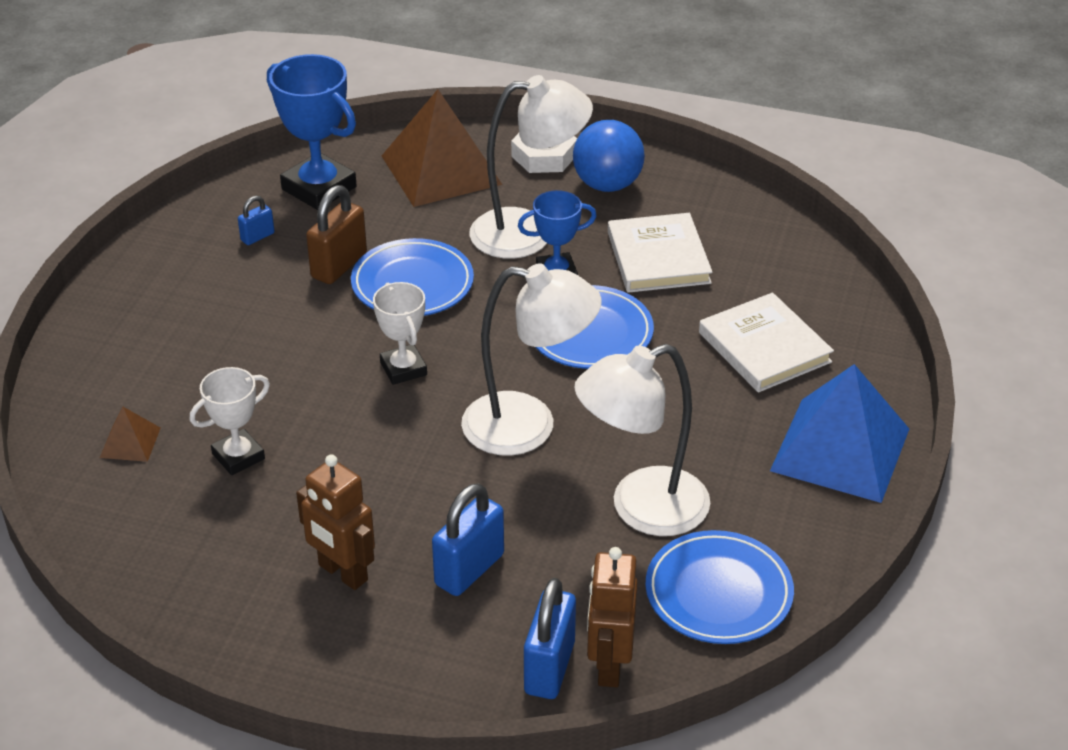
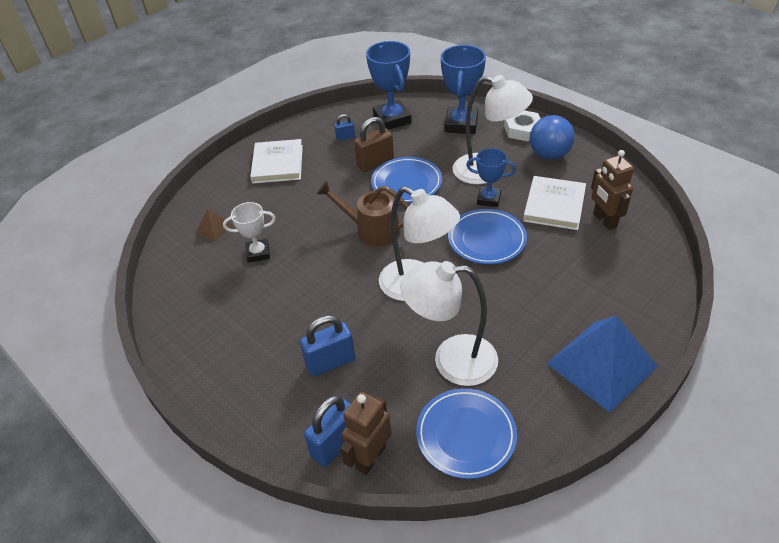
camera: 30 degrees right, 5 degrees up
(342, 573) = (264, 339): brown robot -> brown robot (604, 220)
(403, 369) = (371, 230): white trophy -> brown watering can
(441, 170) = (461, 124): brown pyramid -> blue trophy
(764, 347) = (589, 280): white book -> white book (278, 164)

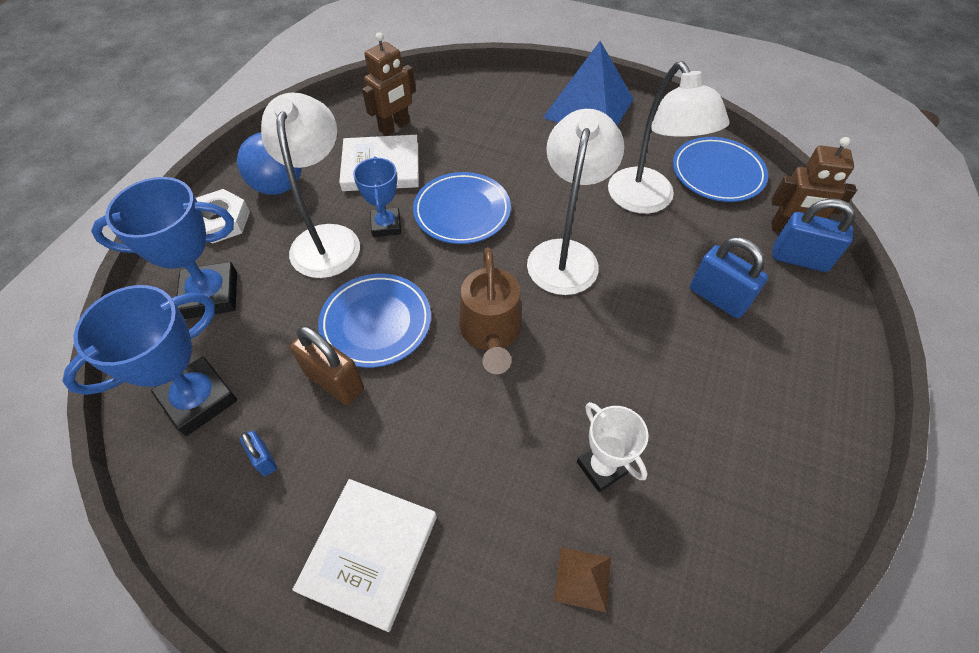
camera: 115 degrees left, 10 degrees up
(278, 164) = (369, 553): white book -> white book turned 45 degrees counterclockwise

